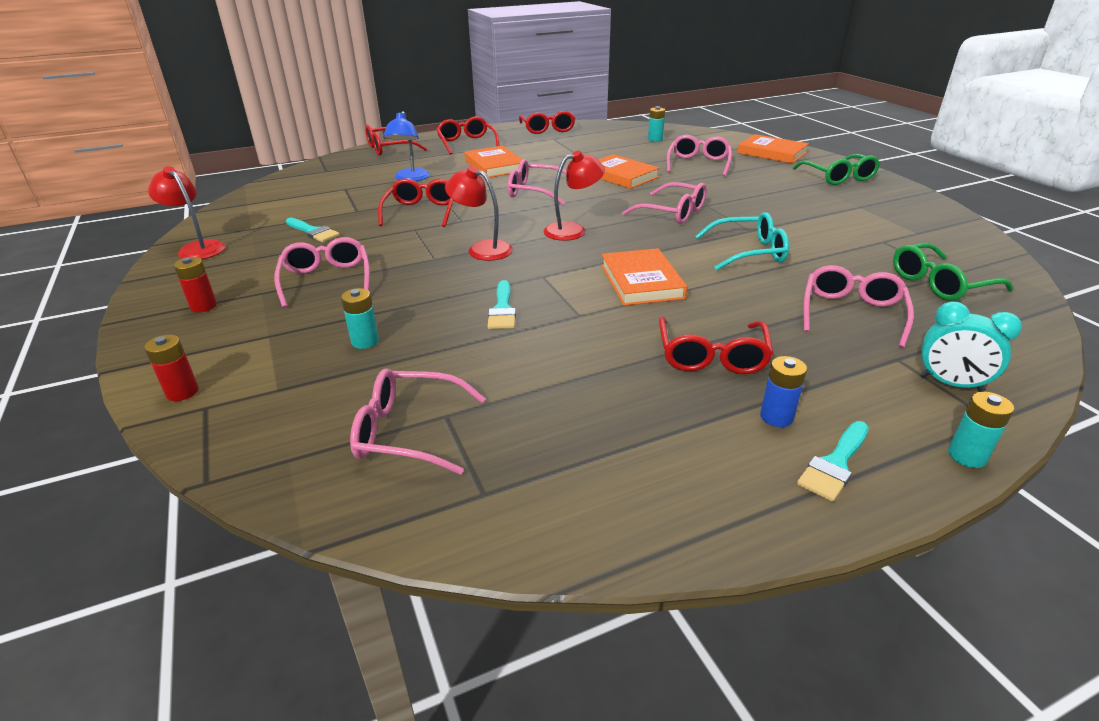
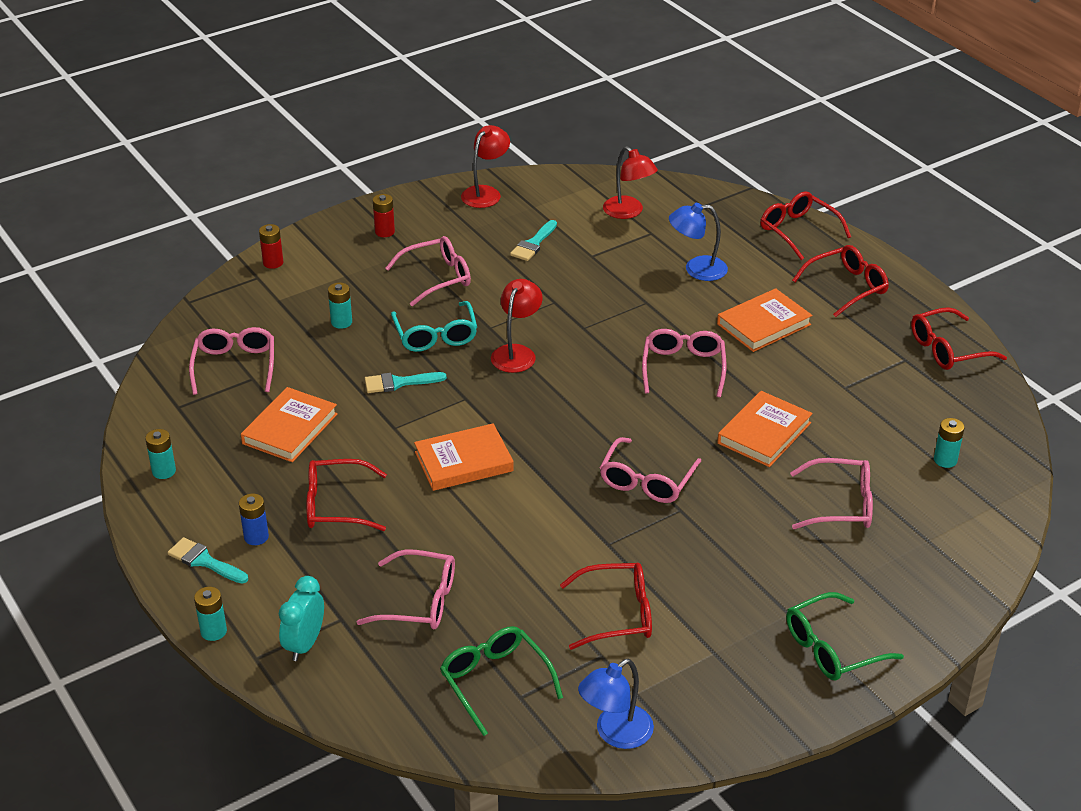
camera: 80 degrees right, 5 degrees up
(421, 212) = (600, 297): red glasses -> red glasses (617, 614)
(573, 230) = (577, 407): red lamp -> red lamp (628, 212)
(640, 509) = (164, 471): none -> turquoise battery
(748, 252) = (546, 539): turquoise glasses -> turquoise glasses (435, 335)
(772, 153) = (926, 586): orange book -> orange book (290, 429)
(966, 242) = (615, 734): none -> blue lamp

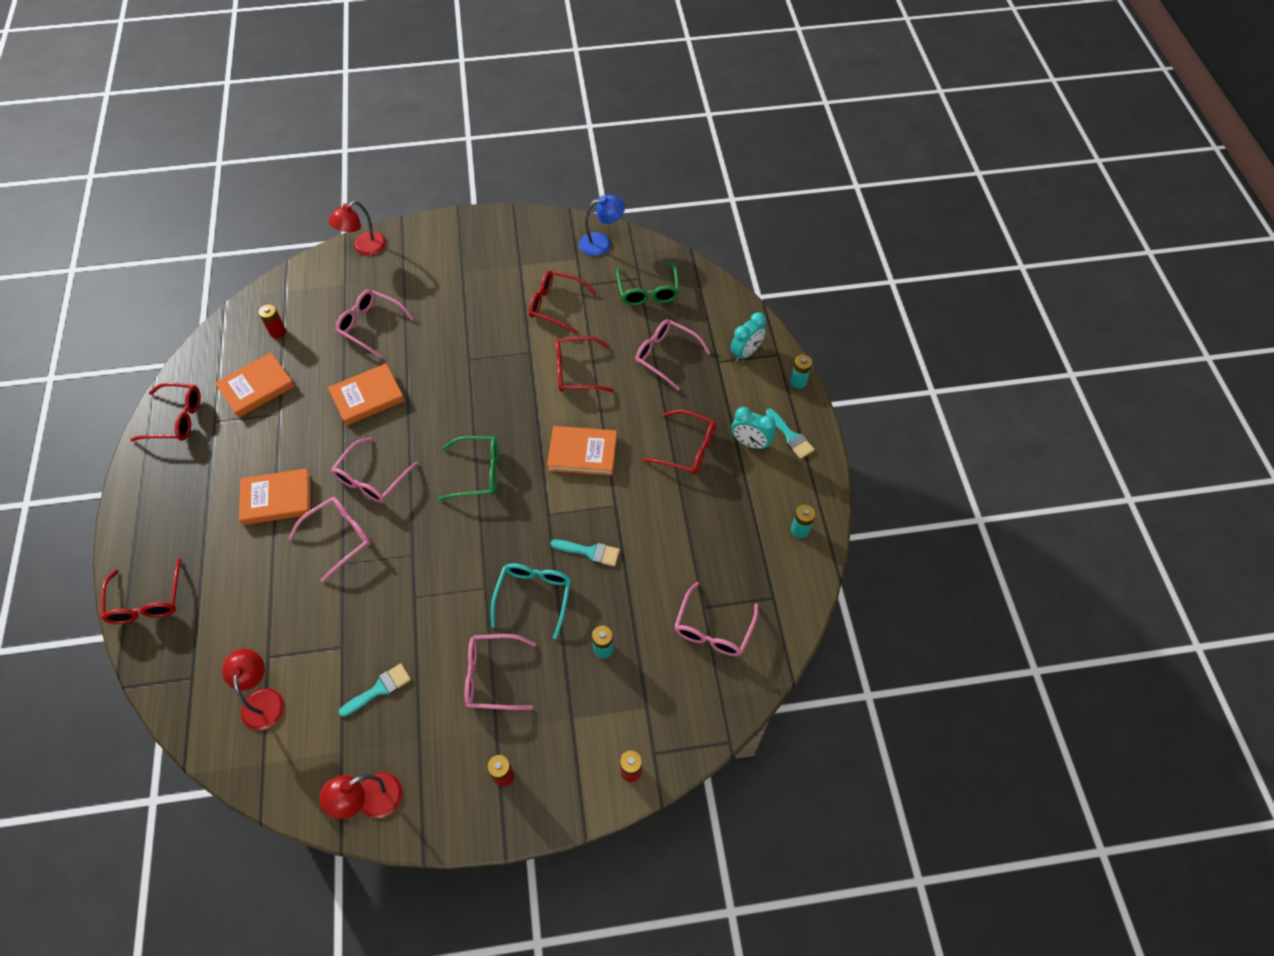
camera: 155 degrees left, 20 degrees up
(256, 537) = (750, 443): blue battery -> turquoise clock
(290, 429) = (693, 536): orange book -> orange book (256, 387)
(516, 353) = (482, 547): red lamp -> red lamp (364, 247)
(647, 481) = (473, 389): pink glasses -> pink glasses (339, 537)
(697, 269) = (271, 587): blue lamp -> none
(832, 648) = (456, 245): green glasses -> green glasses (478, 473)
(847, 287) = (178, 513): red glasses -> red glasses (576, 371)
(945, 460) = (278, 332): turquoise battery -> red battery

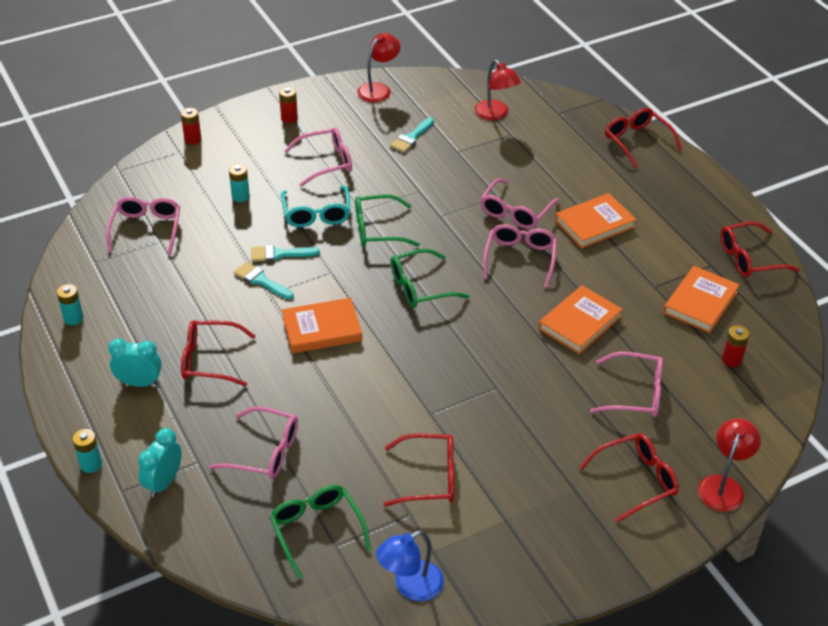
camera: 160 degrees right, 15 degrees down
(483, 555) = (378, 229): none -> green glasses
(576, 371) = (366, 406): red glasses -> red glasses (636, 480)
(790, 436) = (93, 401): turquoise brush -> turquoise brush (261, 280)

